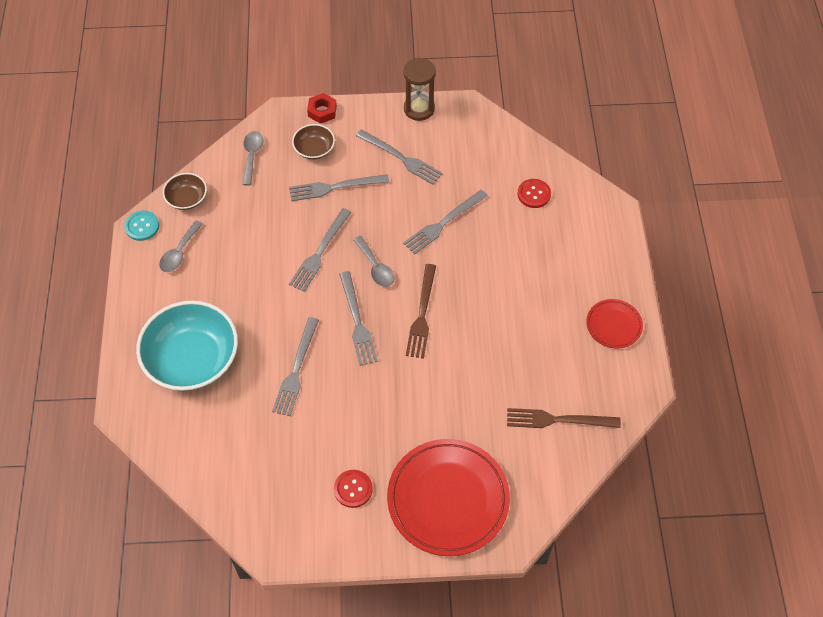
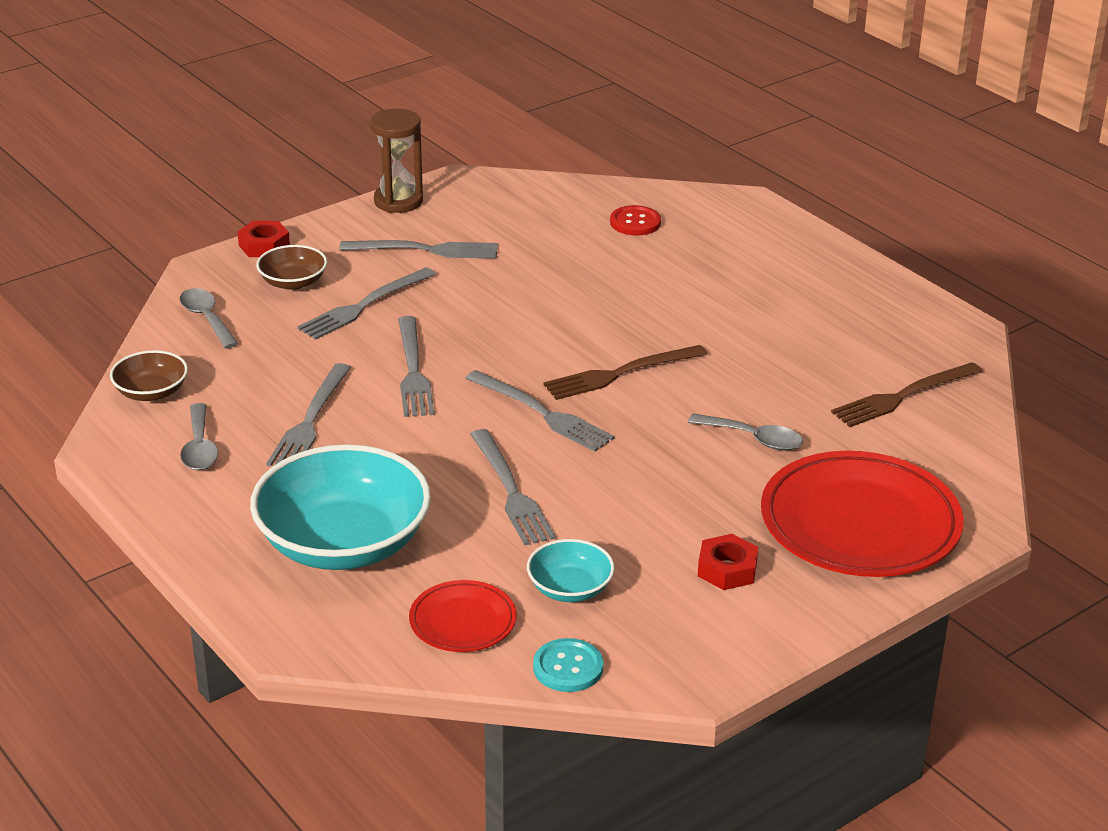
camera: 35 degrees left, 25 degrees down
(142, 226) = (109, 444): turquoise button -> turquoise button (568, 667)
(269, 454) = (570, 588): none -> turquoise bowl
(353, 489) = (727, 569): red button -> red nut
(375, 267) = (508, 356): grey spoon -> grey spoon (754, 439)
(422, 314) = (621, 373): brown fork -> brown fork turned 90 degrees clockwise
(443, 223) = (551, 285): grey fork -> grey fork (310, 420)
(613, 325) = (865, 293): red plate -> red plate (462, 621)

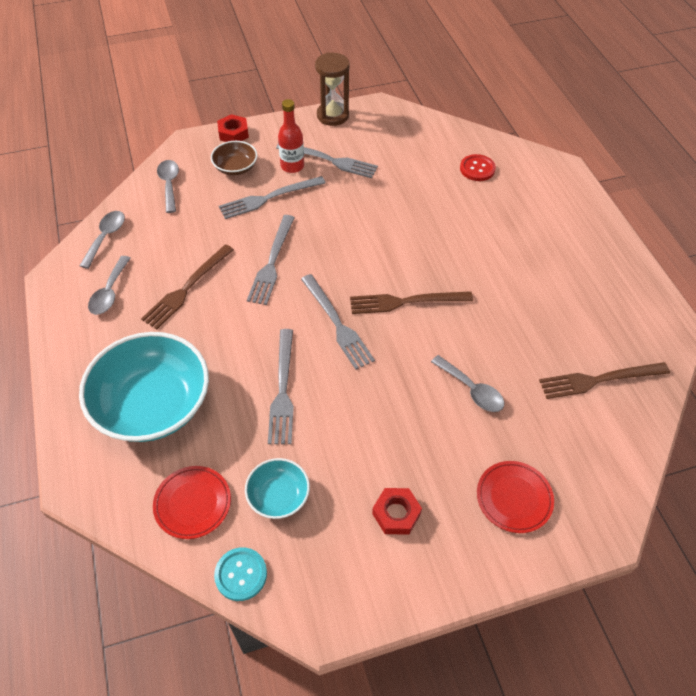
camera: 20 degrees right, 20 degrees up
(151, 392) = (106, 237): brown bowl -> grey spoon
(310, 420) = (187, 288): grey fork -> brown fork
(375, 266) = (292, 166): none -> red bottle
(860, 523) = (514, 498): red plate -> red plate, size x0.50

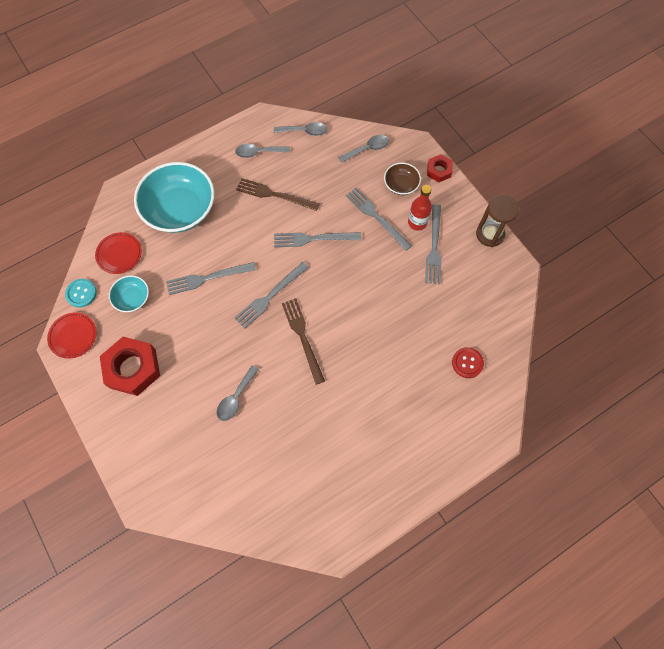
camera: 75 degrees right, 15 degrees up
(396, 514) = (133, 368): red nut -> red nut, size x1.87
(514, 498) = (157, 439): red plate -> red plate (73, 336)
(599, 380) = (266, 489): brown fork -> none

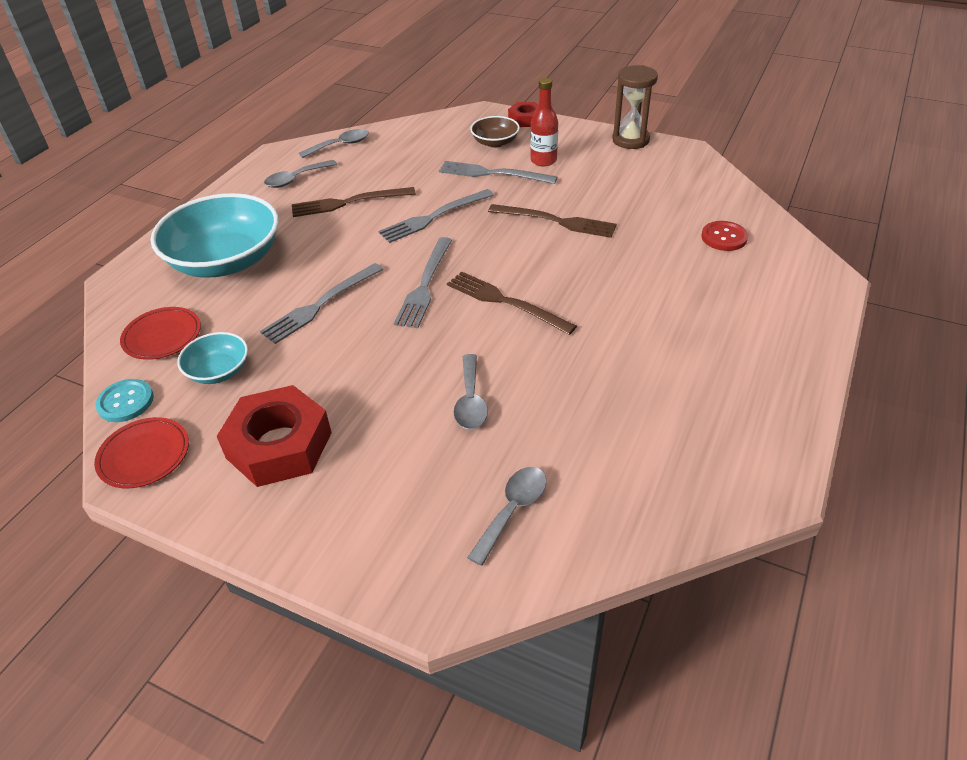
camera: 30 degrees left, 25 degrees down
(367, 149) = (429, 132): grey spoon -> grey spoon (513, 510)
(380, 286) = (555, 221): none -> brown fork
(434, 247) = (582, 170): grey fork -> none

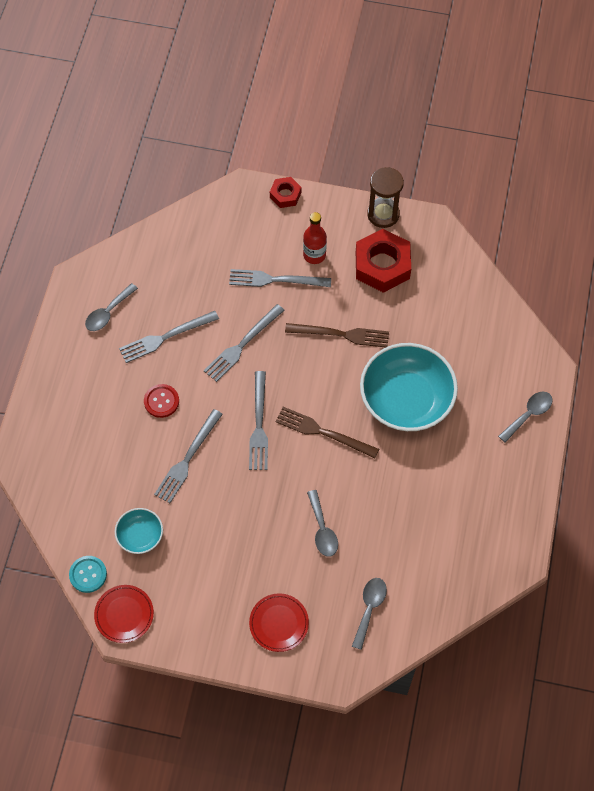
camera: 15 degrees left, 20 degrees up
(162, 336) = (83, 511): red plate -> red plate (279, 623)
(226, 261) = (93, 424): turquoise bowl -> turquoise bowl (406, 399)
(279, 445) = (209, 589): red nut -> red nut (382, 265)
(340, 145) = (129, 258): grey spoon -> grey spoon (528, 414)
(349, 202) = (166, 337): brown fork -> grey fork
(495, 142) = (266, 234): brown bowl -> none
(724, 237) = (472, 333): red button -> red button (161, 401)

